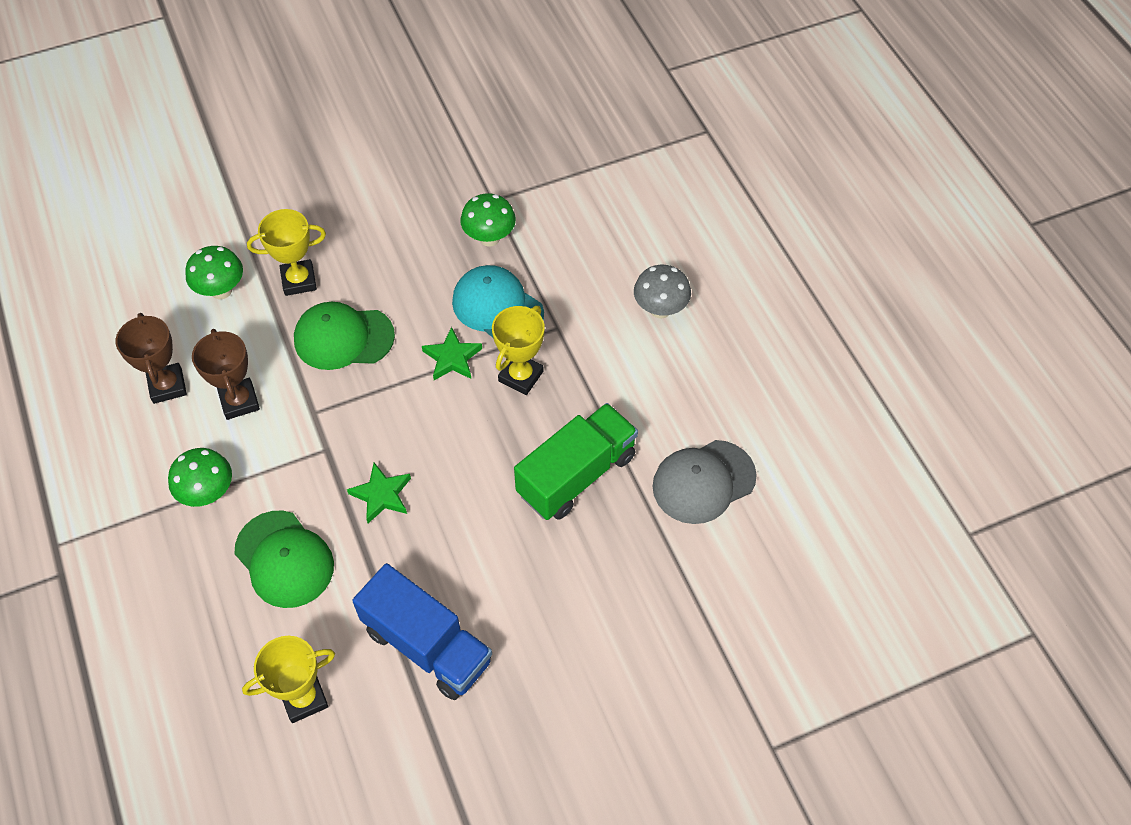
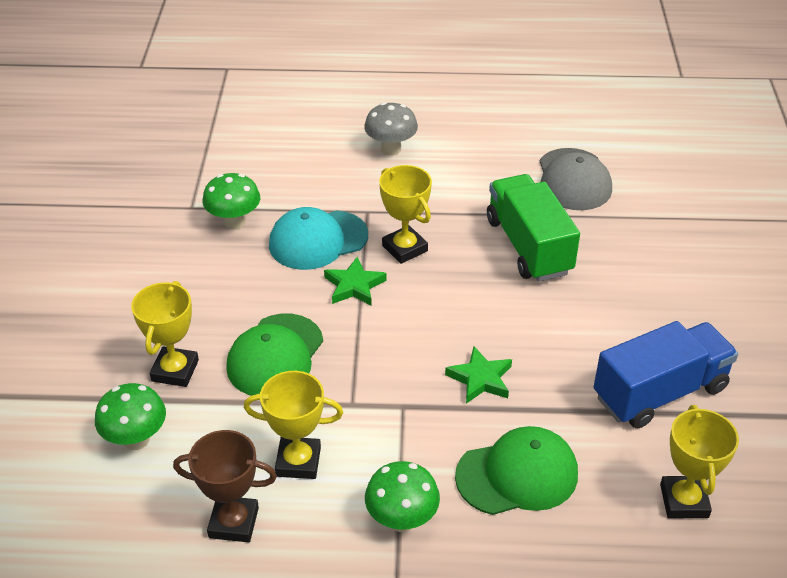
camera: 65 degrees left, 15 degrees down
(239, 401) = (298, 461): brown trophy -> yellow trophy

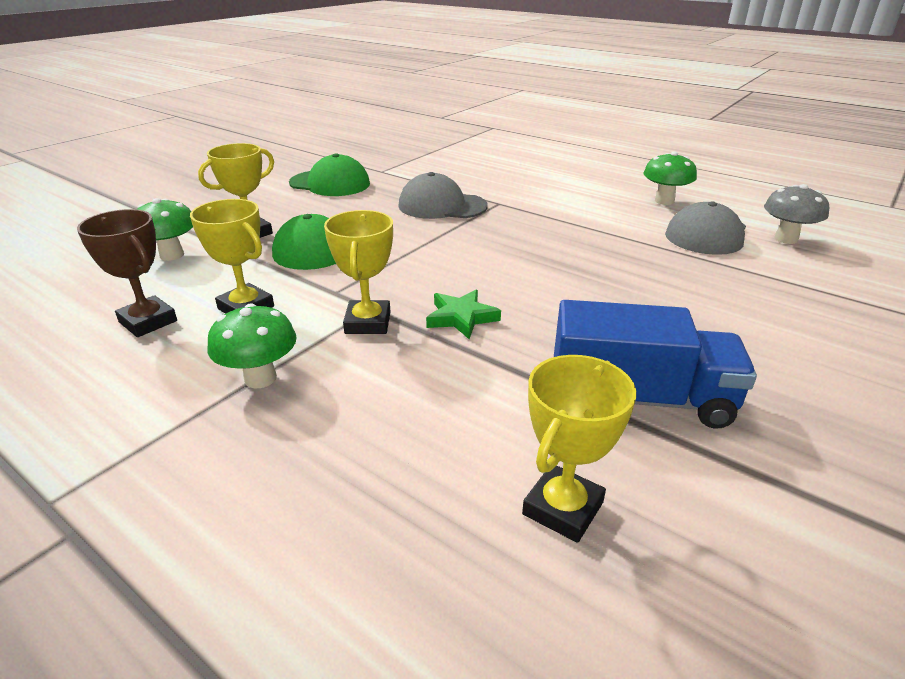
camera: 35 degrees right, 10 degrees down
(234, 222) = (398, 183): green mushroom -> green mushroom (664, 201)
(318, 240) = (442, 206): turquoise cap -> grey cap
(354, 286) = (434, 234): green star -> none
(391, 149) = (560, 181): grey mushroom -> grey mushroom (786, 239)
(404, 248) = (502, 227): yellow trophy -> yellow trophy (367, 323)
(517, 475) = (404, 395): green cap -> green cap (330, 183)
(528, 246) = (614, 257): green truck -> none

